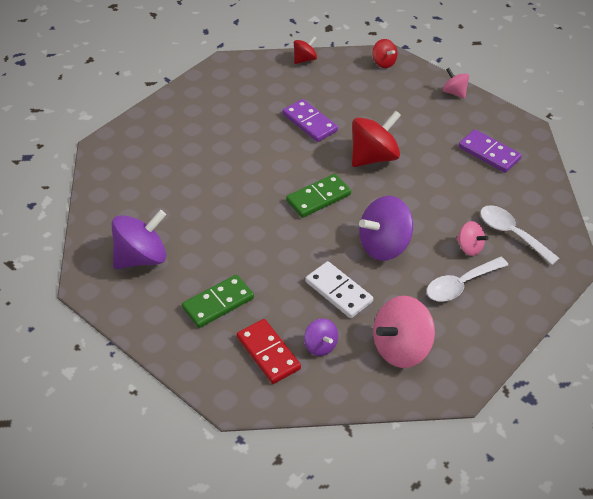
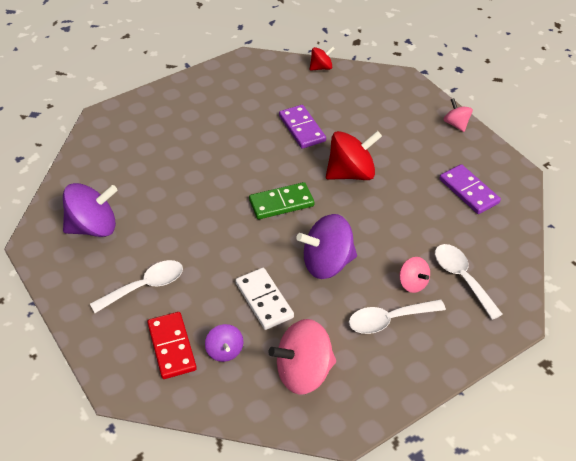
camera: 15 degrees right, 0 degrees up
(218, 303) = (145, 286): green domino -> white spoon
(383, 63) = (396, 83): red spinning top -> none

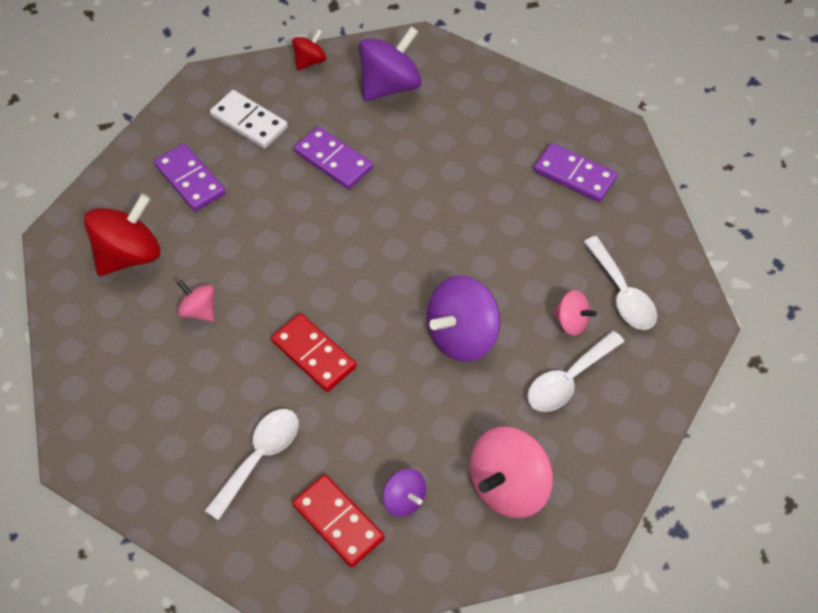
camera: 25 degrees left, 10 degrees up
(93, 227) = (144, 403): purple spinning top -> purple spinning top (390, 85)
(202, 111) = (190, 180): none -> purple domino
(218, 238) = (313, 354): none -> red domino
(264, 300) = (414, 415): white domino -> white domino (249, 122)
(281, 203) = (364, 276): green domino -> none
(351, 173) = (426, 202): red spinning top -> red spinning top (129, 254)
(456, 124) = (516, 87): pink spinning top -> pink spinning top (199, 310)
(462, 278) = (621, 293): white spoon -> white spoon turned 150 degrees counterclockwise

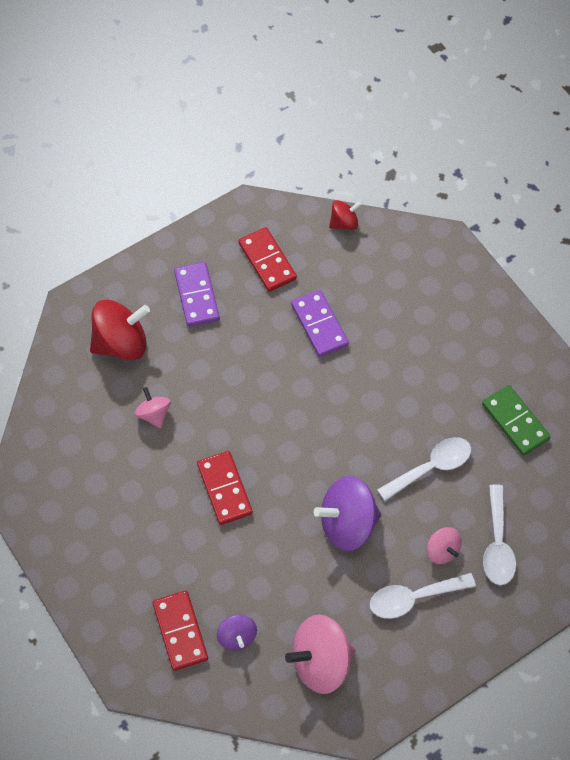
camera: 25 degrees right, 5 degrees up
(249, 122) = (267, 261): white domino -> red domino
(259, 457) = (145, 555): white spoon -> white spoon (431, 467)
(390, 85) = (400, 273): purple spinning top -> none
(574, 175) = (515, 421): purple domino -> green domino

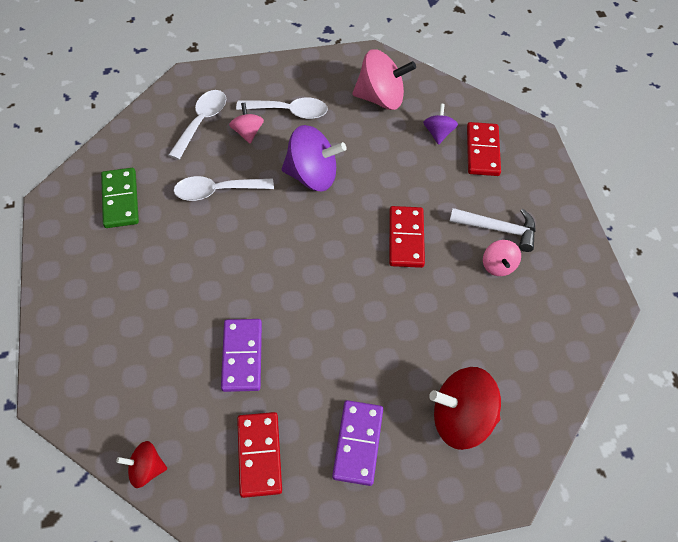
camera: 160 degrees left, 5 degrees down
(136, 536) = (498, 229): none -> white hammer
(154, 414) = (449, 329): pink spinning top -> pink spinning top (498, 266)

